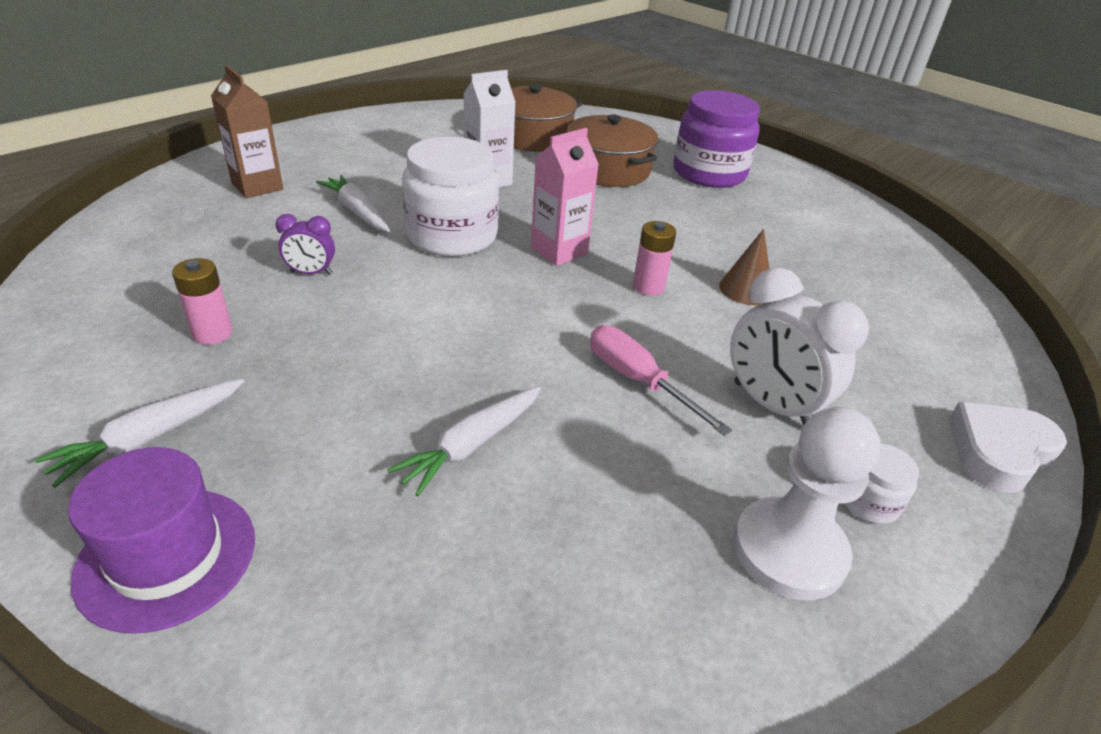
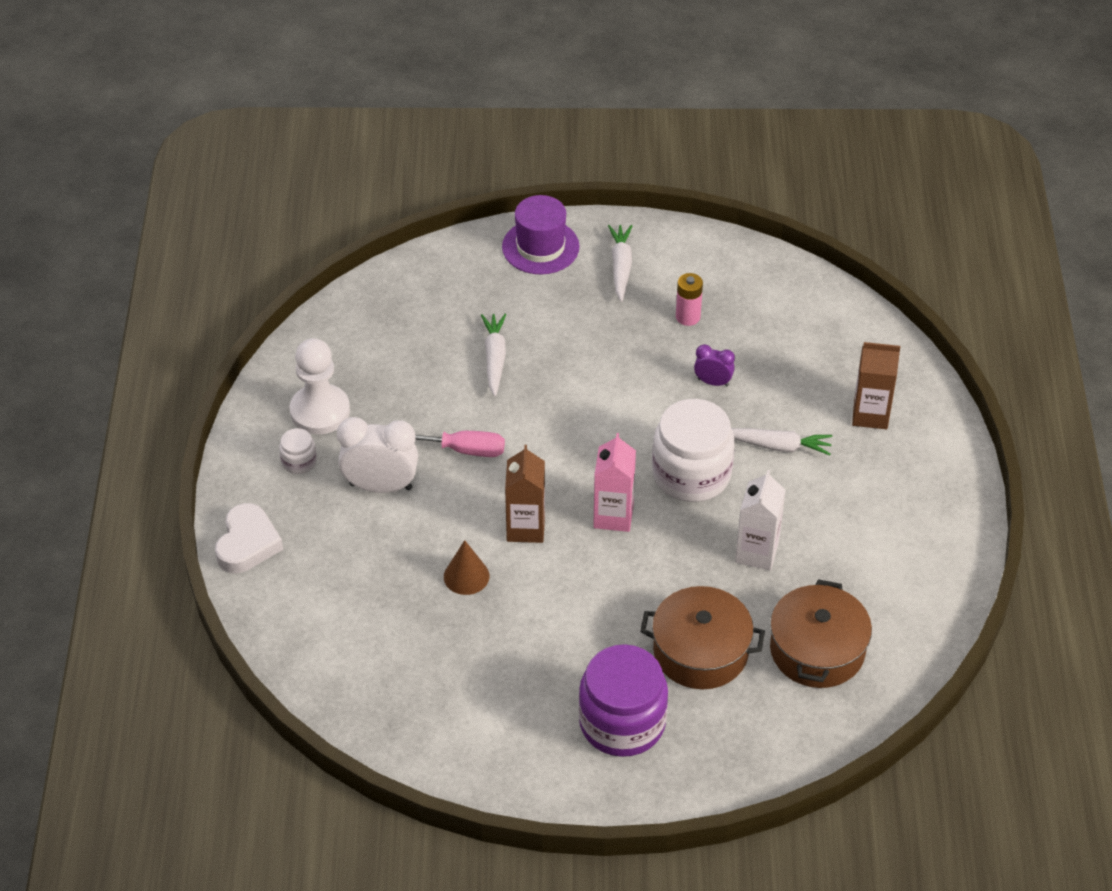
camera: 140 degrees right, 10 degrees up
(311, 273) = (713, 382): purple clock -> purple clock turned 60 degrees clockwise
(648, 287) = (525, 528): pink battery -> brown carton

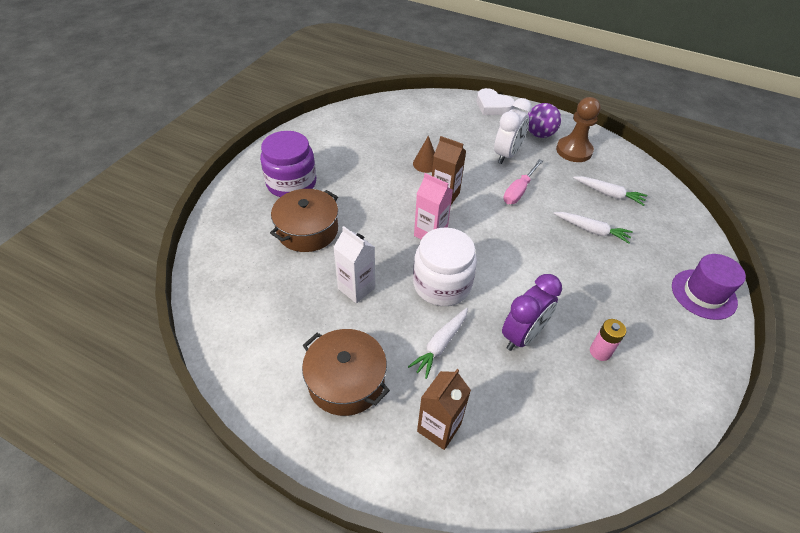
camera: 115 degrees right, 0 degrees up
(299, 461) = (539, 134): white jar -> purple ball
(320, 411) = (574, 151): white pawn -> brown pawn
(621, 267) = (670, 333): white carrot -> white carrot (608, 194)
(713, 382) = (522, 335): purple clock -> purple clock, size x1.89
(817, 650) = (263, 282): brown pot -> brown pot (346, 381)

